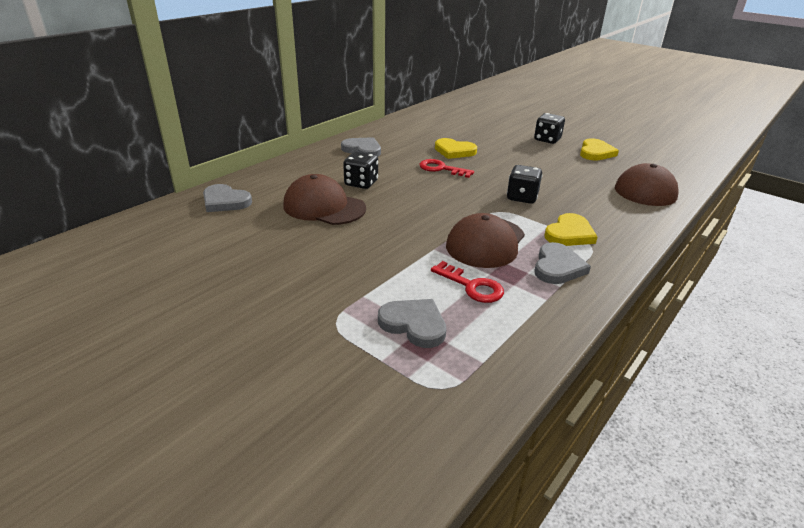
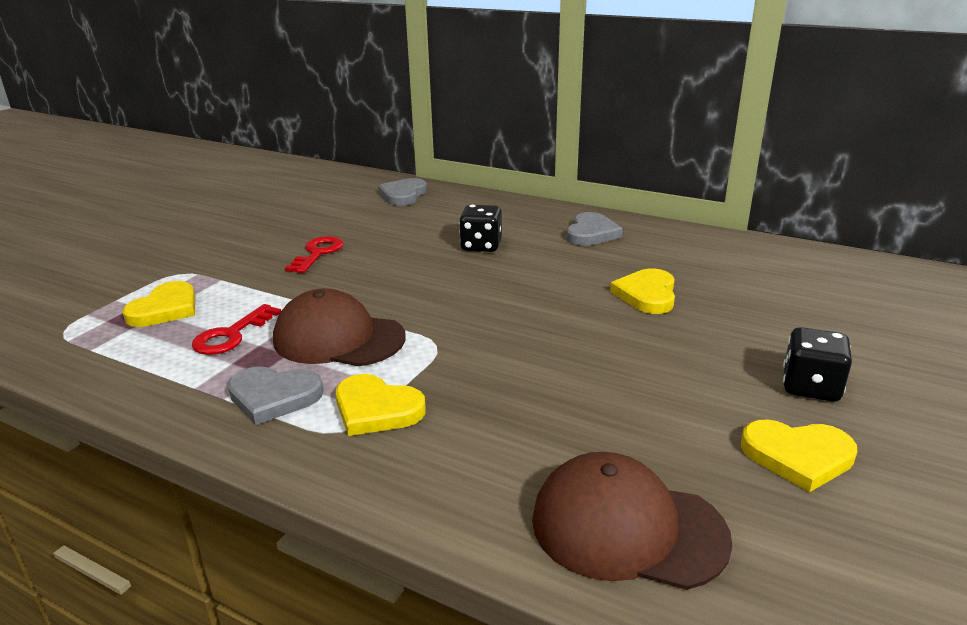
camera: 80 degrees right, 5 degrees down
(324, 207) = (407, 236): brown cap -> none
(414, 324) = (165, 309): grey heart -> yellow heart
(441, 169) = (564, 290): red key -> red key (318, 253)
(522, 197) = (495, 363): black dice -> none

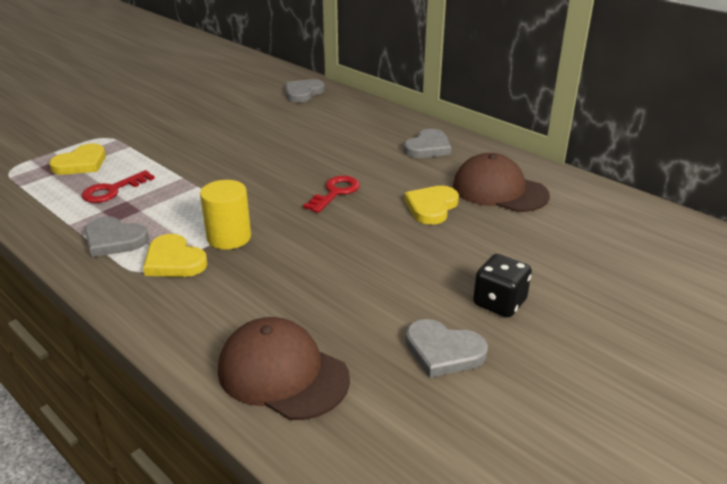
camera: 15 degrees right, 5 degrees up
(318, 253) = (208, 135): red key -> red key (335, 192)
(338, 338) = (181, 205): brown cap -> brown cap (499, 190)
(429, 368) = (229, 237): none -> yellow cylinder
(481, 246) = (332, 146): black dice -> none
(797, 456) = (443, 351): yellow heart -> grey heart

